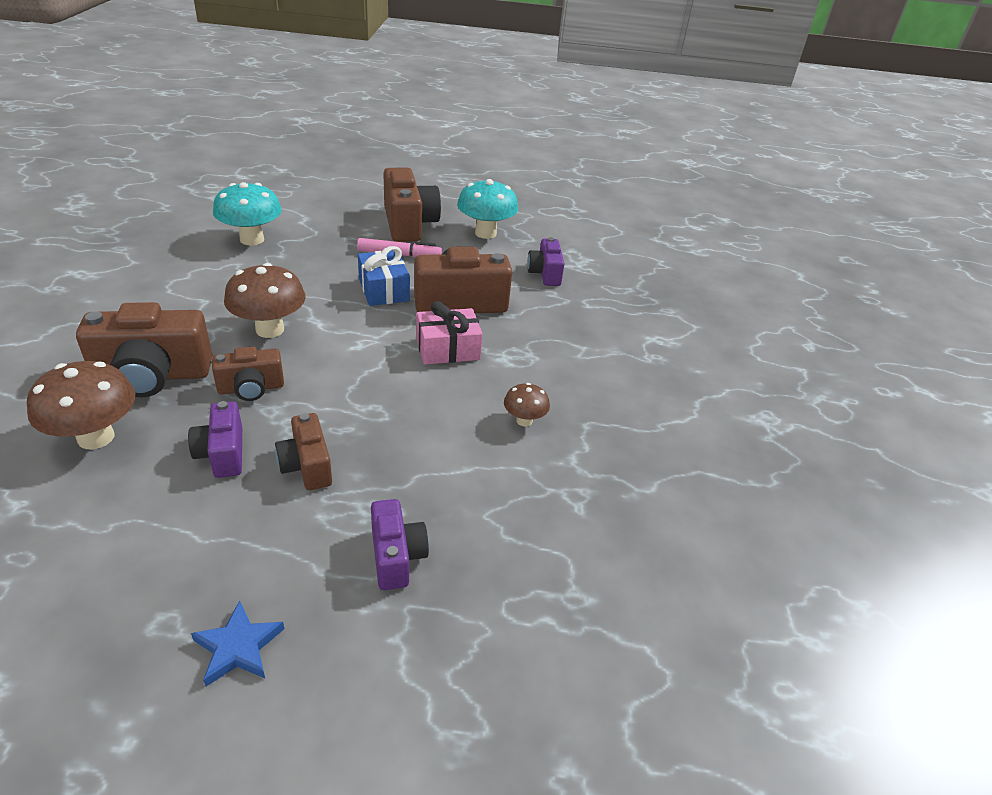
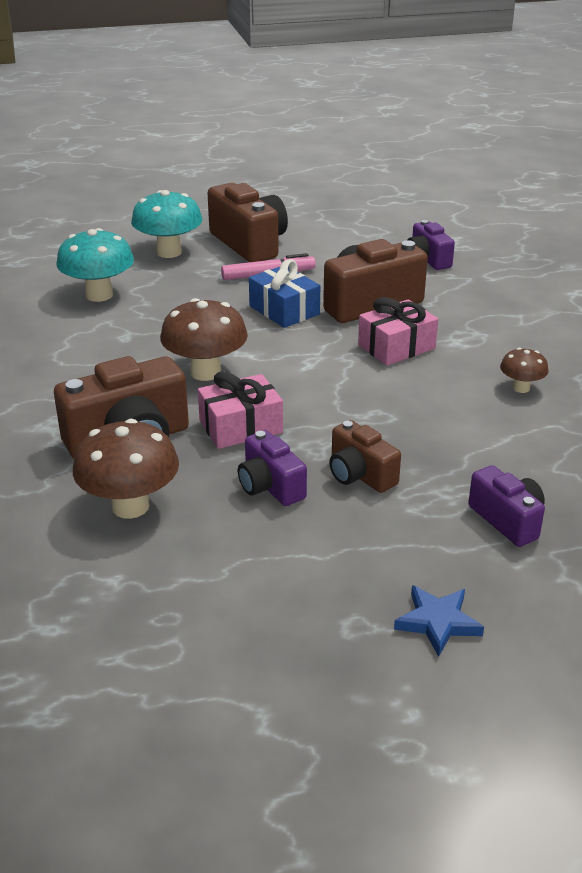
camera: 15 degrees left, 5 degrees down
(251, 388) = (241, 427): brown camera -> pink gift
(485, 233) = (335, 236): turquoise mushroom -> turquoise mushroom (169, 252)

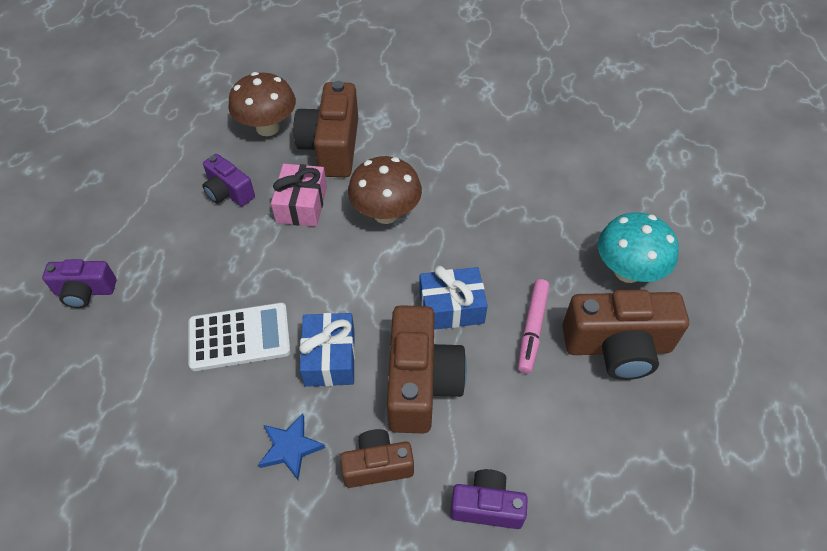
camera: 120 degrees right, 20 degrees up
(99, 295) = (558, 194): turquoise mushroom -> none
(270, 486) = (228, 192): purple camera -> purple camera turned 135 degrees counterclockwise
(360, 475) = (197, 240): brown camera -> brown camera (377, 465)
(396, 347) = (330, 357): pink gift -> blue gift
(433, 397) = (239, 337): none -> white calculator
(437, 622) = (59, 209): blue star -> blue star (290, 448)
(521, 388) = (197, 411): brown mushroom -> none

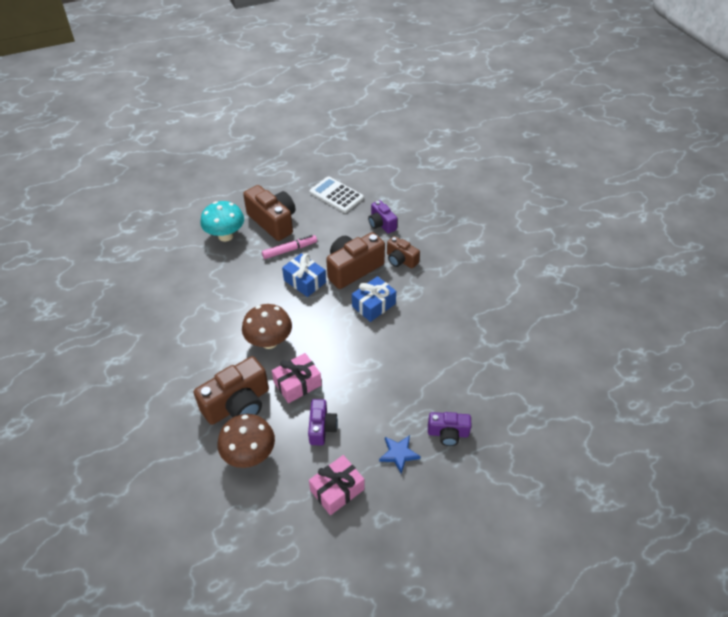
camera: 130 degrees left, 5 degrees down
(85, 291) = (448, 433): purple camera -> purple camera turned 135 degrees clockwise
(157, 165) = (337, 490): none -> pink gift
(239, 337) = (399, 344): white calculator -> white calculator (336, 195)
(290, 448) = (424, 289): blue star -> blue star (398, 454)

